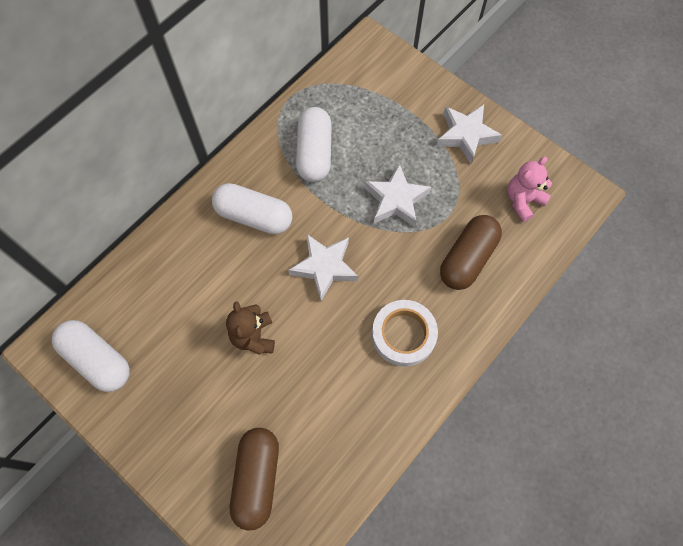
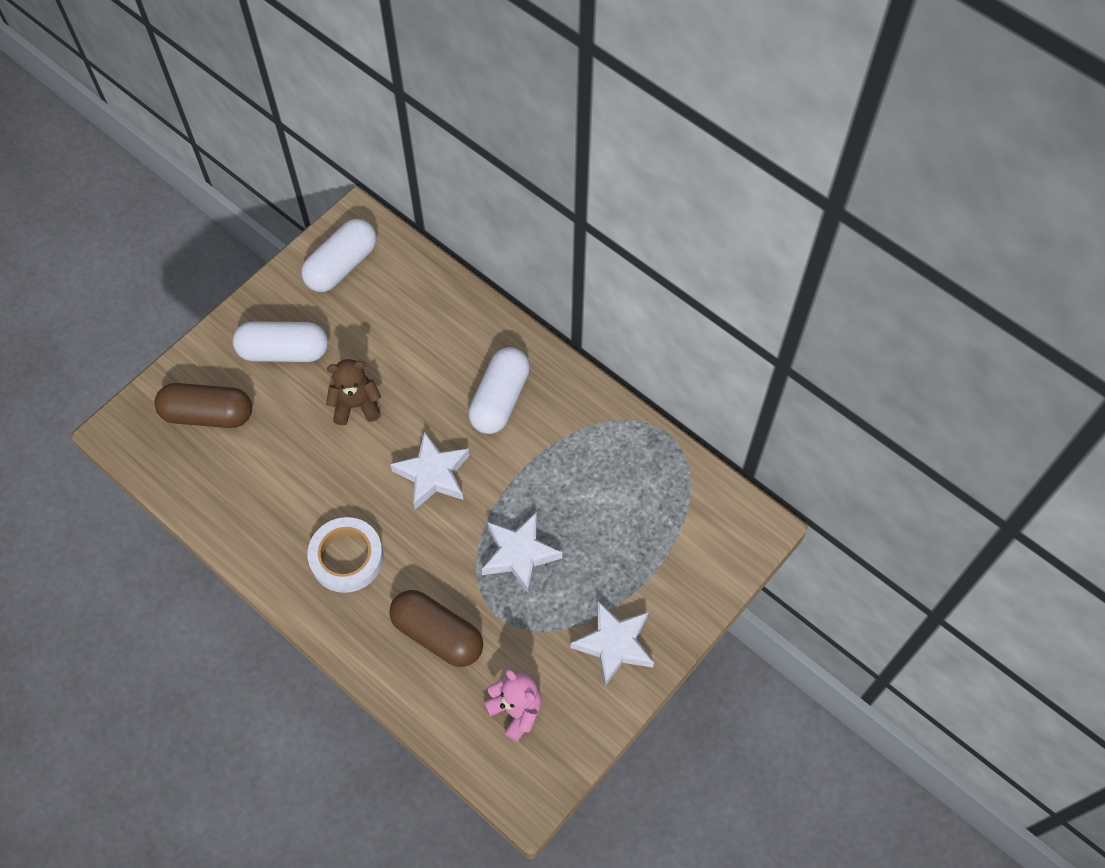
camera: 90 degrees right, 5 degrees down
(314, 153) = (585, 461): white capsule -> white capsule (284, 351)

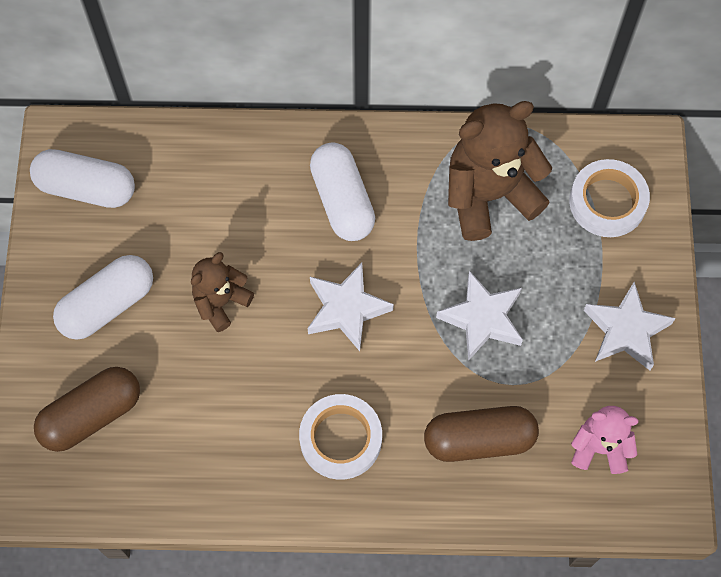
camera: 40 degrees left, 5 degrees up
(342, 265) = (86, 188): white capsule -> white capsule turned 75 degrees counterclockwise
(606, 473) = (489, 195): none -> brown teddy bear
(689, 543) = (607, 202): none -> white tape

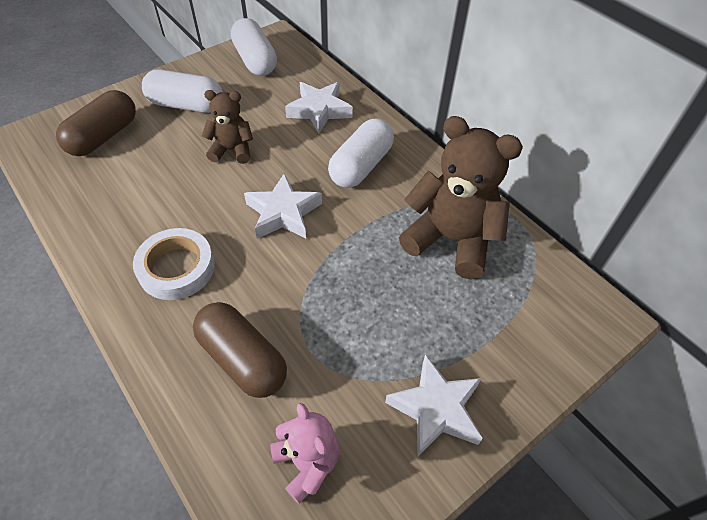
camera: 50 degrees right, 15 degrees down
(91, 415) = (103, 136): brown capsule -> brown capsule turned 75 degrees counterclockwise
(482, 318) = (349, 296): white star -> white star (319, 110)
(607, 202) = (530, 319): white tape -> none

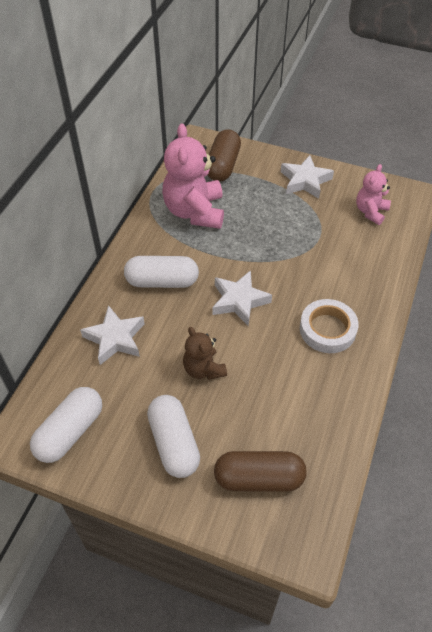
camera: 120 degrees left, 0 degrees up
(242, 359) = (349, 262): brown capsule -> brown capsule (223, 165)
(451, 240) = (195, 211): brown teddy bear -> pink teddy bear

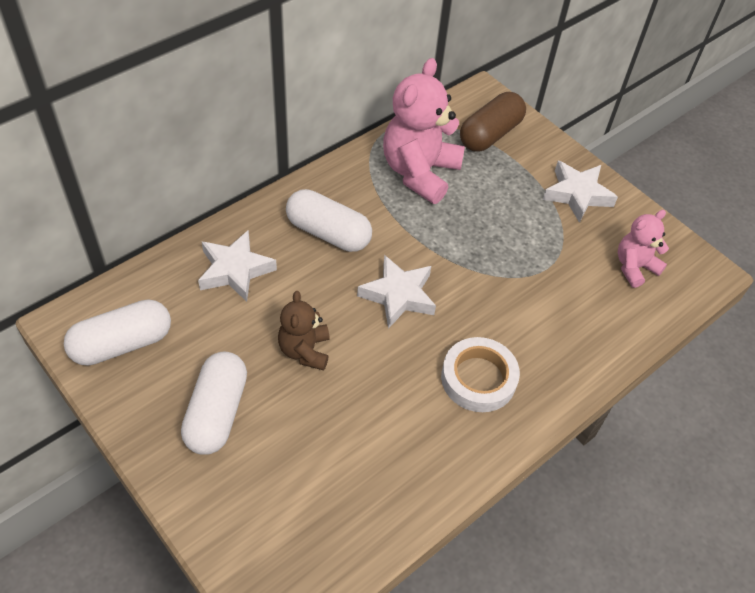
camera: 25 degrees right, 0 degrees up
(259, 478) = (279, 501): brown capsule -> none

